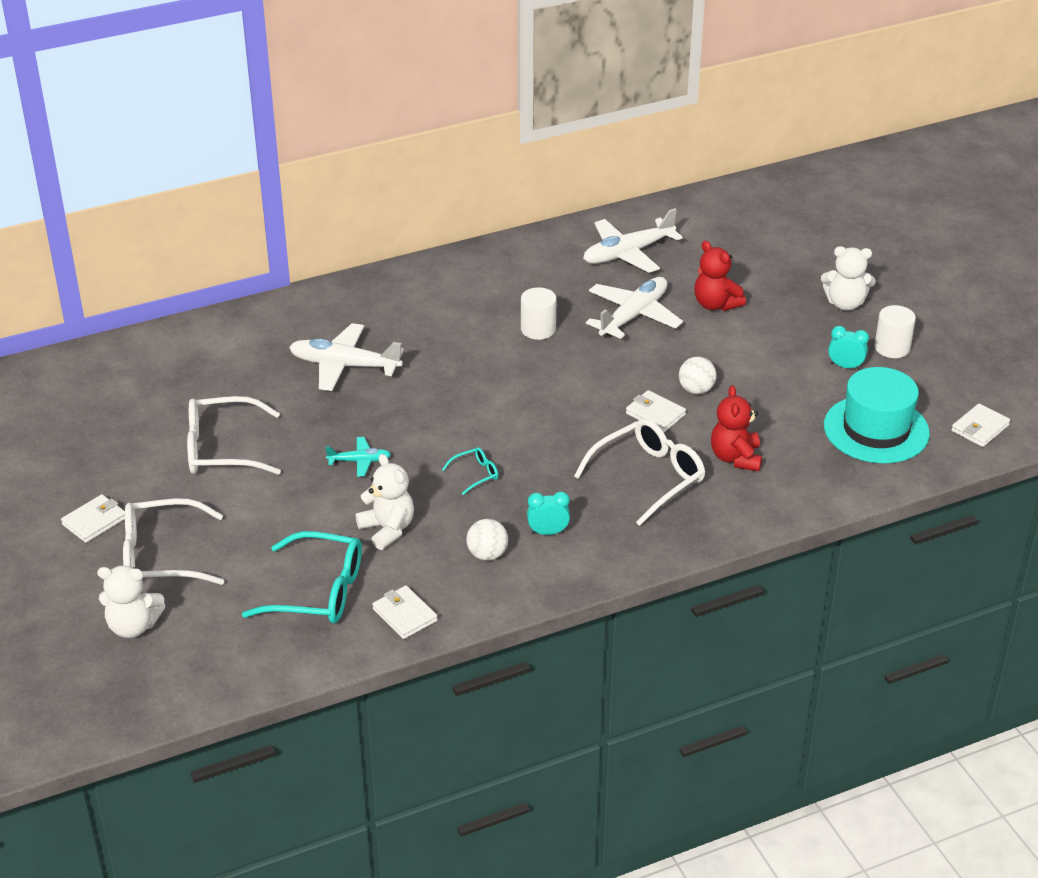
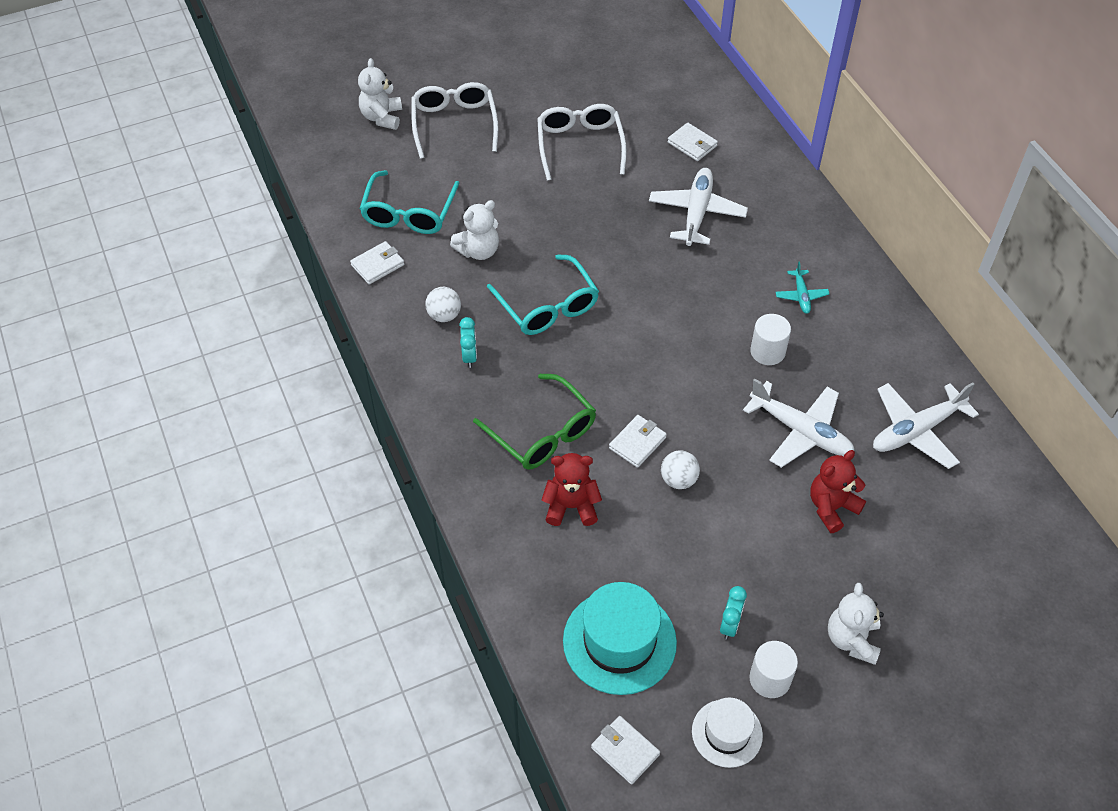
camera: 90 degrees right, 15 degrees up
(94, 521) = (495, 85): white wallet -> white wallet (692, 144)
(359, 461) = (565, 229): turquoise plane -> turquoise plane (801, 296)
(475, 474) = (547, 306): turquoise glasses -> turquoise glasses, size x2.17
(627, 253) = (916, 430): white plane -> white plane turned 90 degrees counterclockwise
(648, 477) = (542, 433): white glasses -> green glasses
(947, 372) = (727, 733): none -> white hat

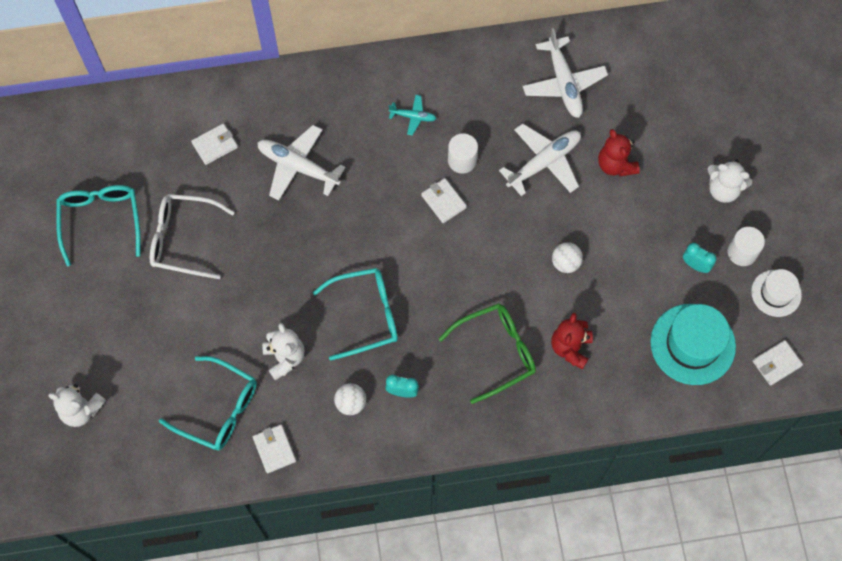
camera: 75 degrees left, 15 degrees up
(454, 124) = (115, 344): white glasses -> none
(577, 84) = (101, 221): none -> turquoise glasses
(637, 443) = (524, 283): white wallet -> white wallet (443, 201)

